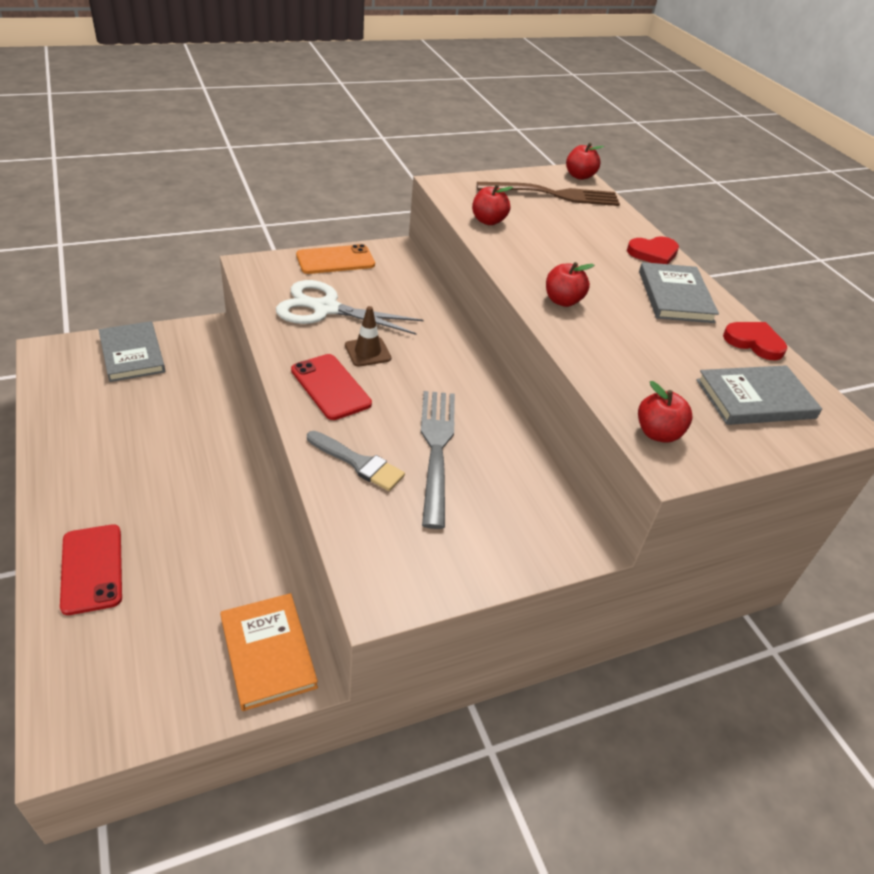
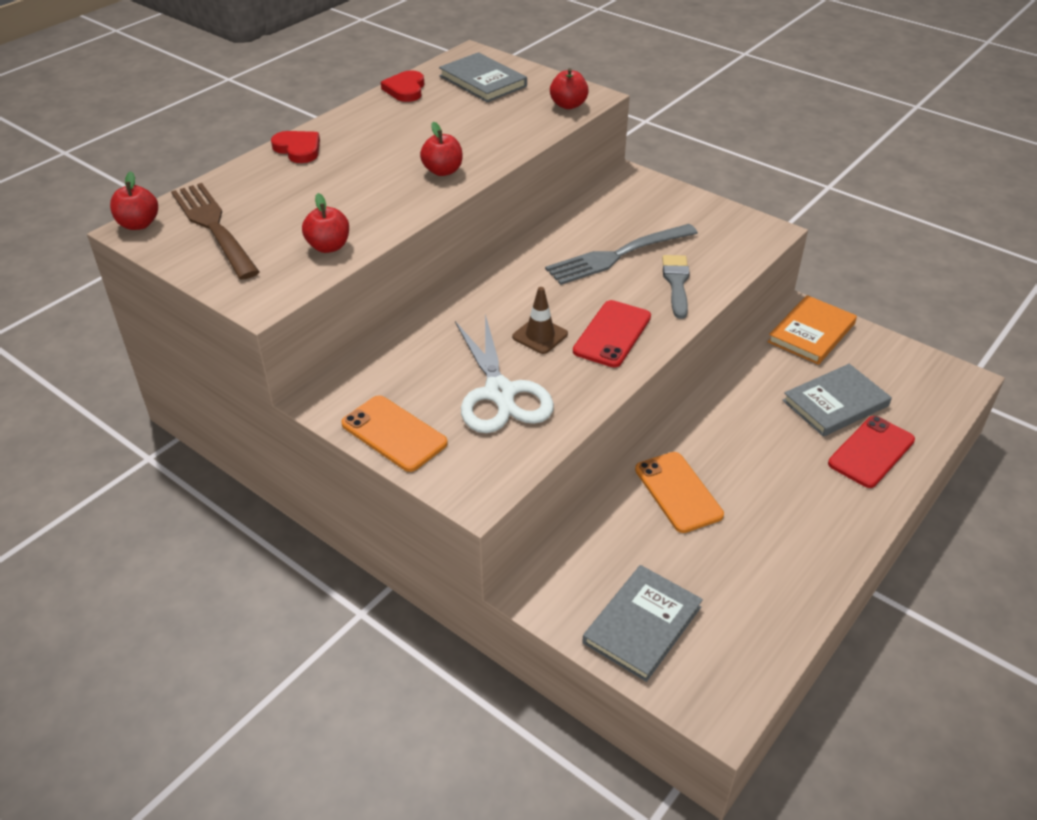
camera: 115 degrees left, 0 degrees up
(200, 426) = (678, 492): none -> orange phone
(675, 296) = (370, 127): grey book -> grey book (835, 403)

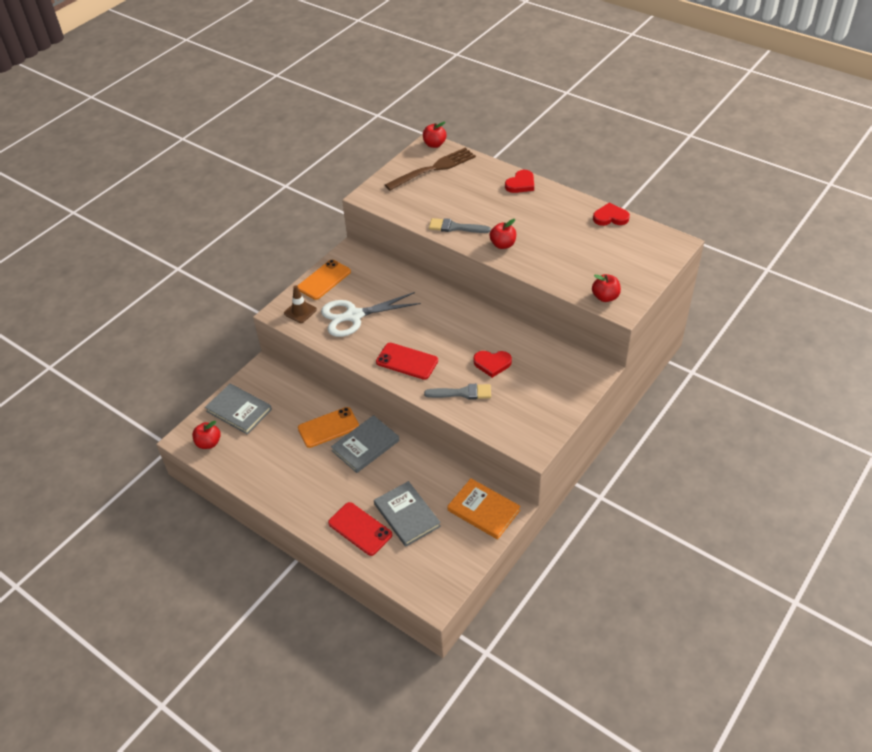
camera: 90 degrees right, 5 degrees up
(328, 246) = (417, 211): red apple -> red apple (208, 443)
(387, 210) = (455, 227): none -> grey brush
(483, 81) = (633, 252): grey book -> grey book (365, 445)
(540, 335) = (404, 329): brown traffic cone -> brown traffic cone (300, 311)
(618, 255) = (492, 364): grey fork -> red heart

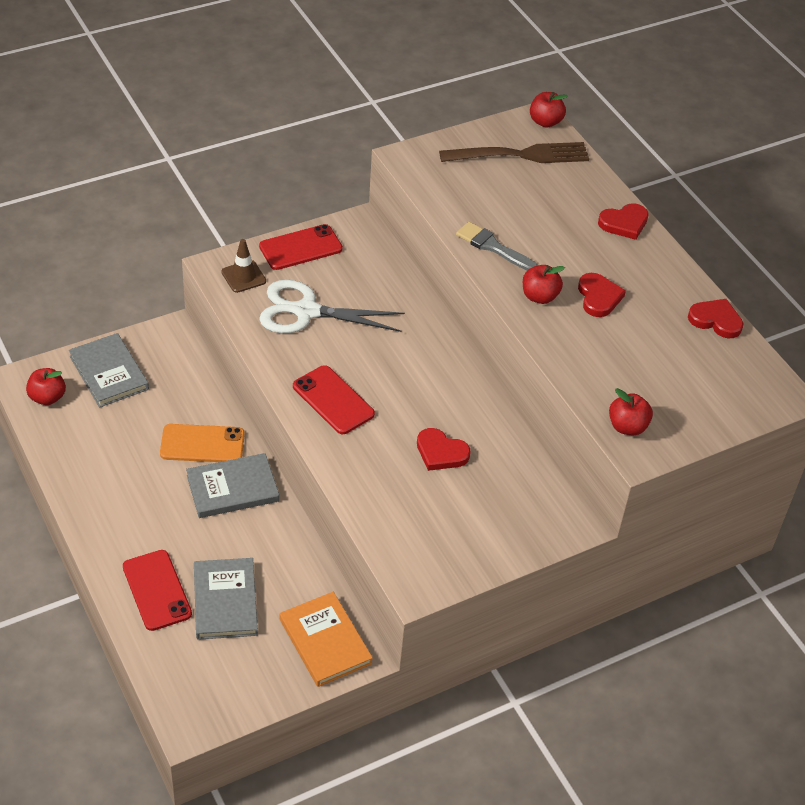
camera: 20 degrees right, 0 degrees up
(324, 280) = (300, 248): orange phone -> red phone
(462, 393) = (375, 473): grey brush -> none
(536, 231) = (598, 297): none -> red heart

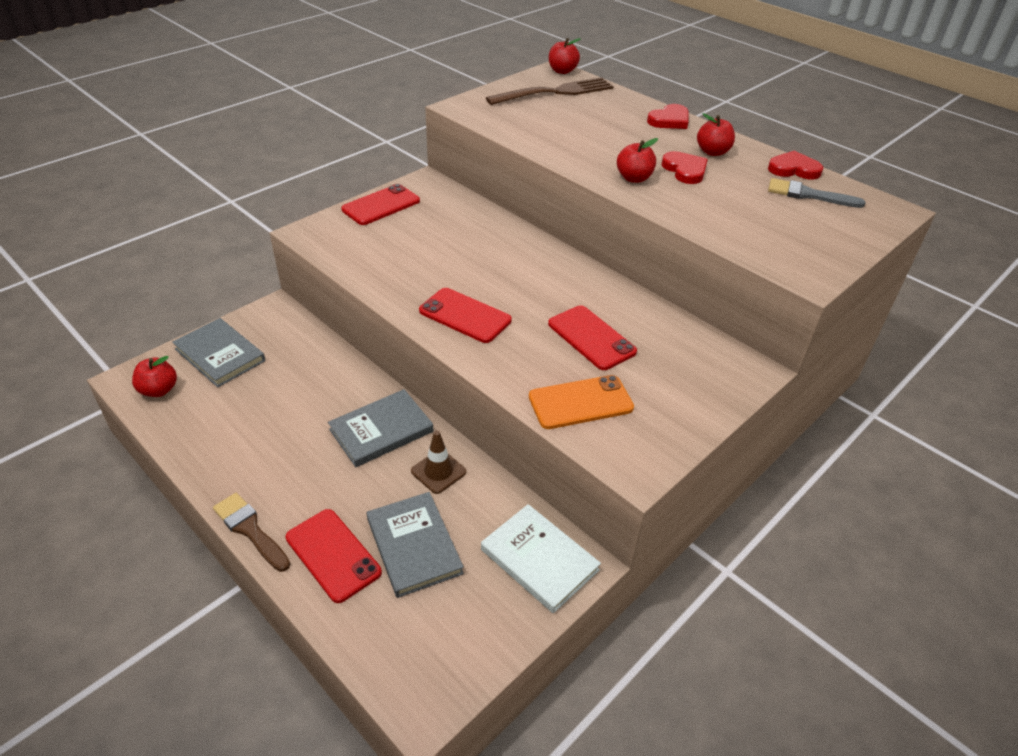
camera: 15 degrees left, 5 degrees down
(96, 551) = (250, 530): none -> brown brush
(202, 444) = (336, 397): orange phone -> orange phone (580, 402)
(243, 276) = (335, 235): brown traffic cone -> brown traffic cone (438, 471)
(306, 311) = (407, 250): white scissors -> none
(325, 641) = (539, 560): orange book -> white book
(441, 452) = (591, 338): red heart -> red phone
(493, 247) = (570, 152): grey brush -> grey brush (809, 195)
(627, 427) = (782, 259): red apple -> red apple (712, 152)

